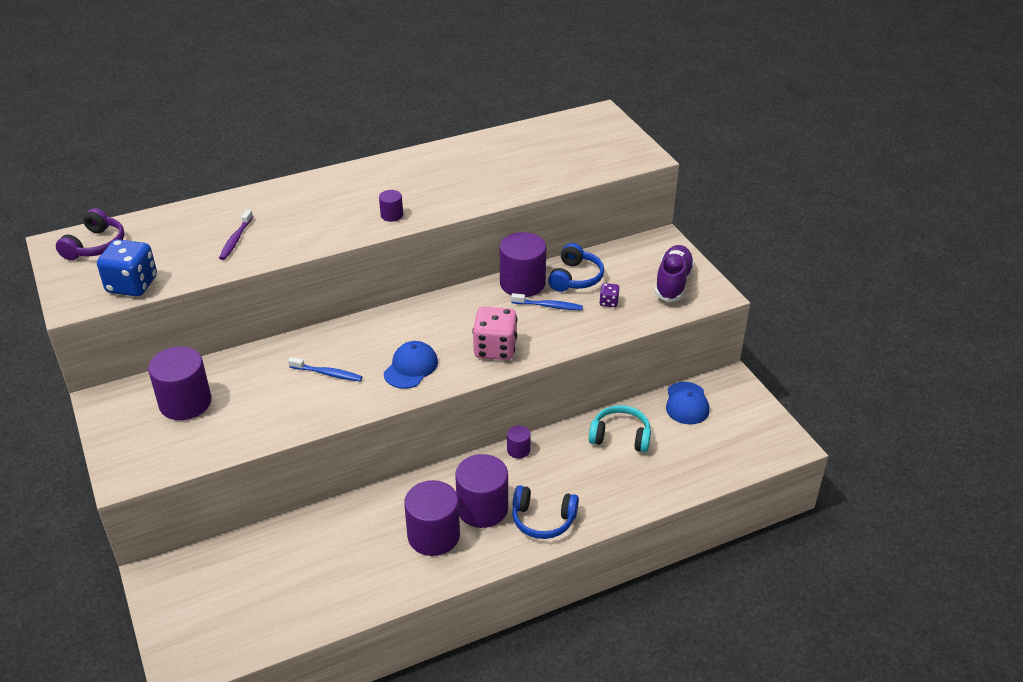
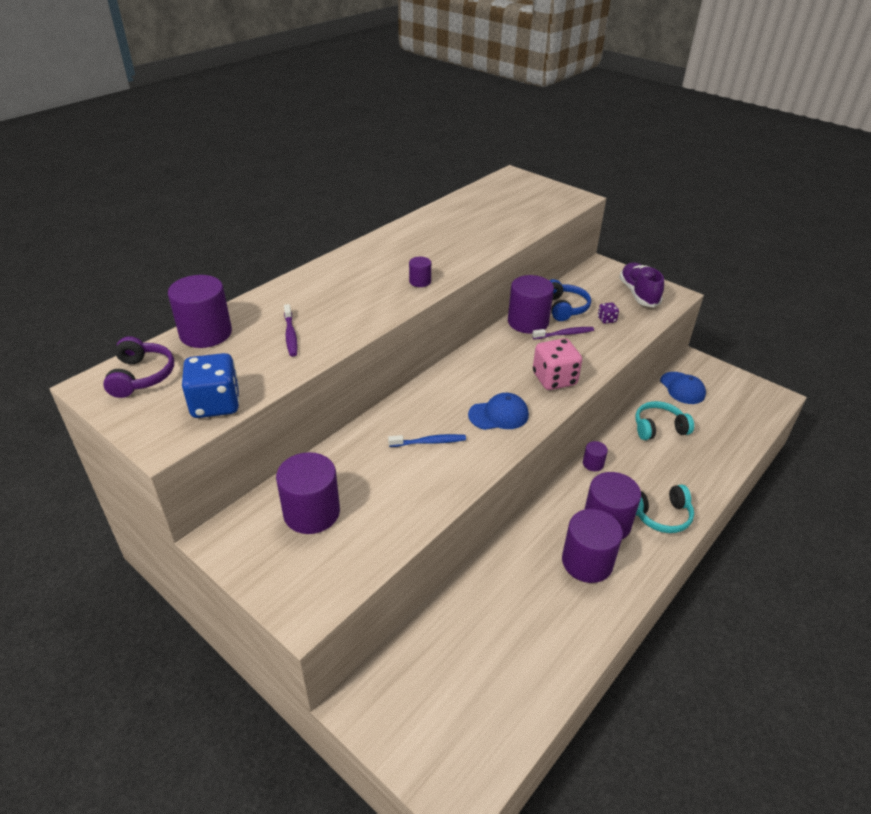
camera: 25 degrees left, 0 degrees up
(170, 220) = (206, 333): none -> purple cylinder
(411, 367) = (498, 415): blue cap -> blue cap turned 75 degrees clockwise
(543, 520) = (661, 515): blue headphones -> turquoise headphones
(548, 306) = (564, 334): blue toothbrush -> purple toothbrush

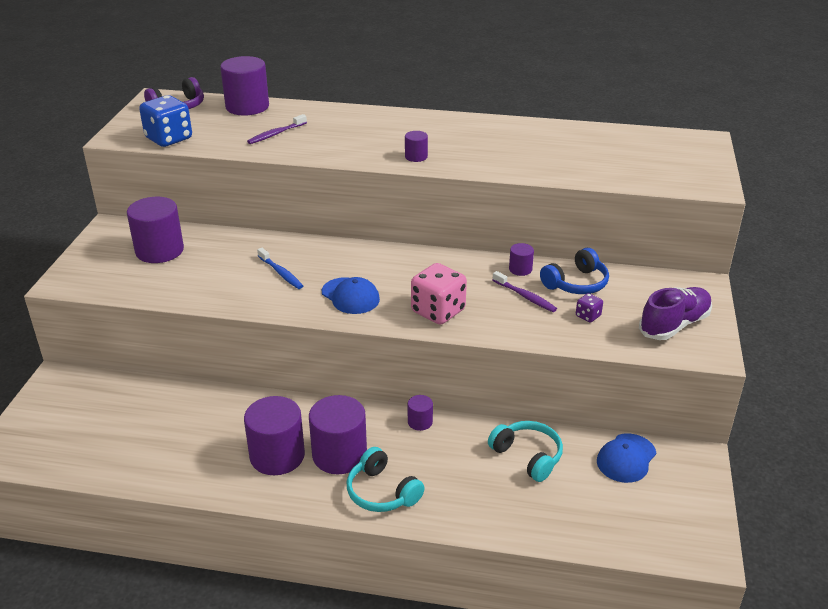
camera: 60 degrees right, 5 degrees down
(528, 322) = (520, 269): purple cylinder -> purple cylinder, size x0.48

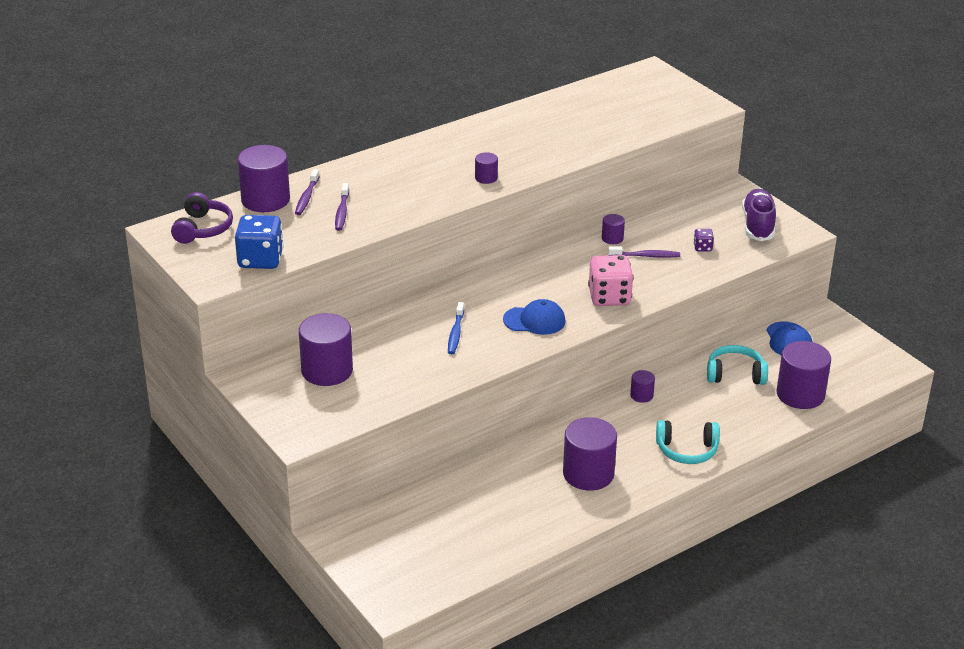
camera: 45 degrees left, 0 degrees up
(274, 116) = (307, 197): none -> purple toothbrush
(281, 273) = (455, 333): blue toothbrush -> blue toothbrush turned 90 degrees clockwise
(339, 455) = (626, 447): purple cylinder -> purple cylinder (800, 394)
(576, 283) = (662, 229): blue headphones -> none

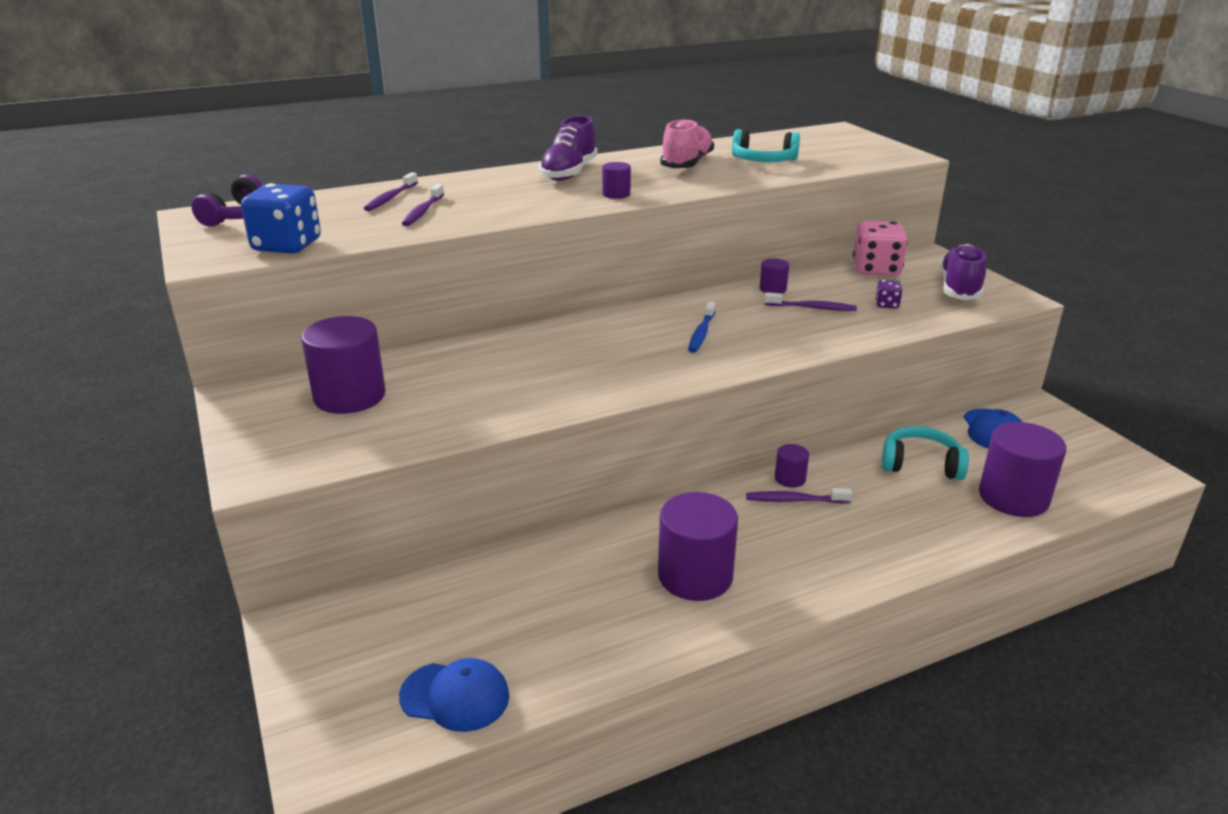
camera: 10 degrees right, 5 degrees down
(265, 200) = (340, 198): purple cylinder -> none
(437, 152) = (569, 173): none -> purple shoe
(455, 333) = (540, 368): blue toothbrush -> blue toothbrush (701, 333)
(531, 132) = (687, 164): none -> pink shoe
(534, 320) = (650, 362): blue cap -> blue cap (455, 696)
(609, 297) = (756, 345): pink dice -> pink dice (876, 270)
(647, 412) = (794, 500): none -> purple toothbrush
(687, 450) = (845, 557): turquoise headphones -> turquoise headphones (763, 161)

